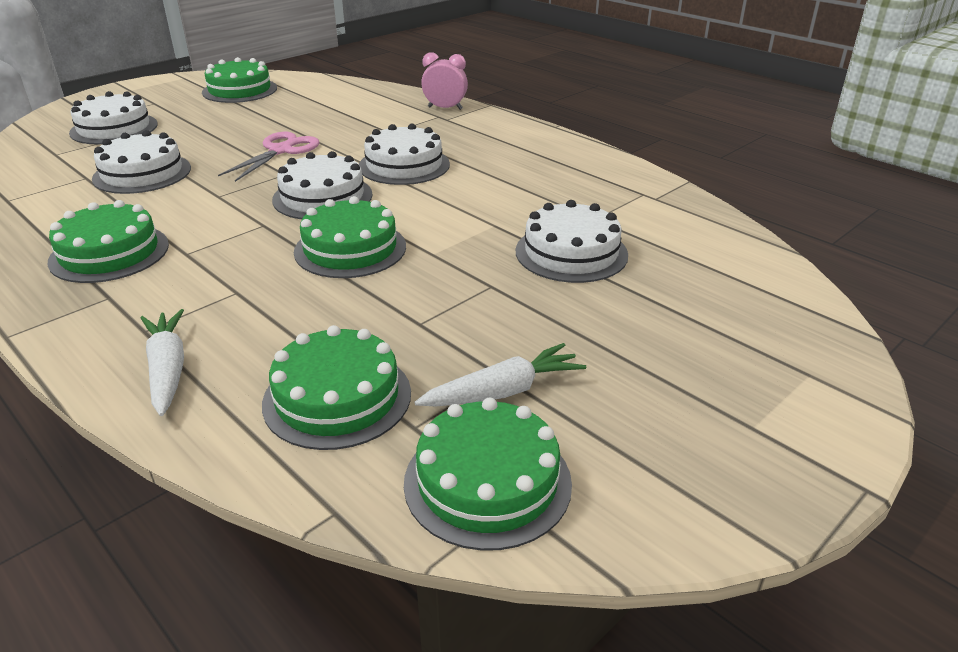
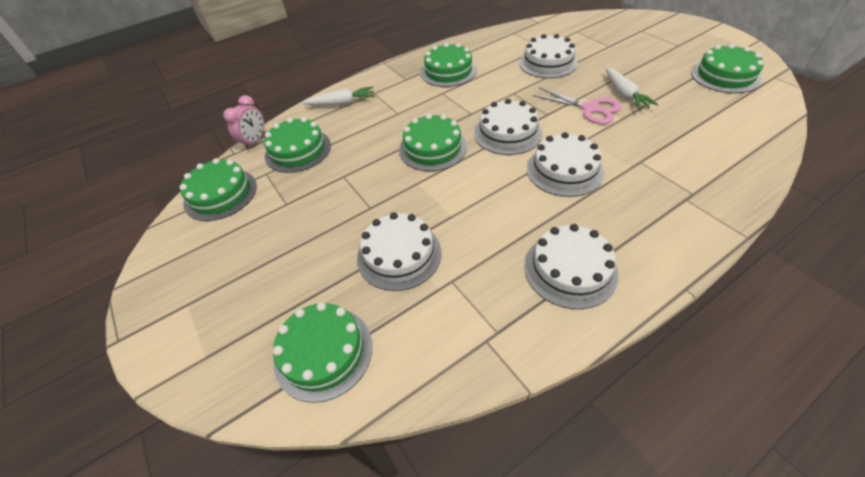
camera: 105 degrees right, 15 degrees up
(114, 128) = (622, 40): white cake -> white cake (570, 269)
(445, 108) = (721, 199): pink clock -> pink clock (255, 141)
(503, 391) = (272, 204): white carrot -> white carrot (624, 94)
(732, 283) = (323, 352): none -> green cake

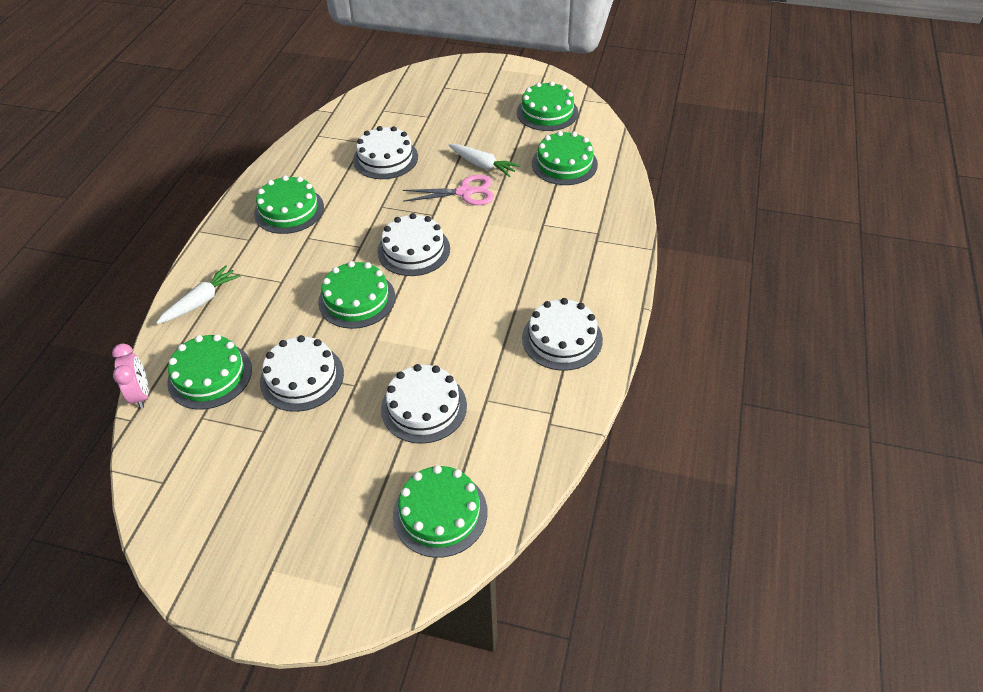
camera: 45 degrees left, 0 degrees up
(220, 194) = (172, 466): green cake -> green cake (564, 164)
(564, 170) = (492, 261): white cake -> white cake (302, 377)

